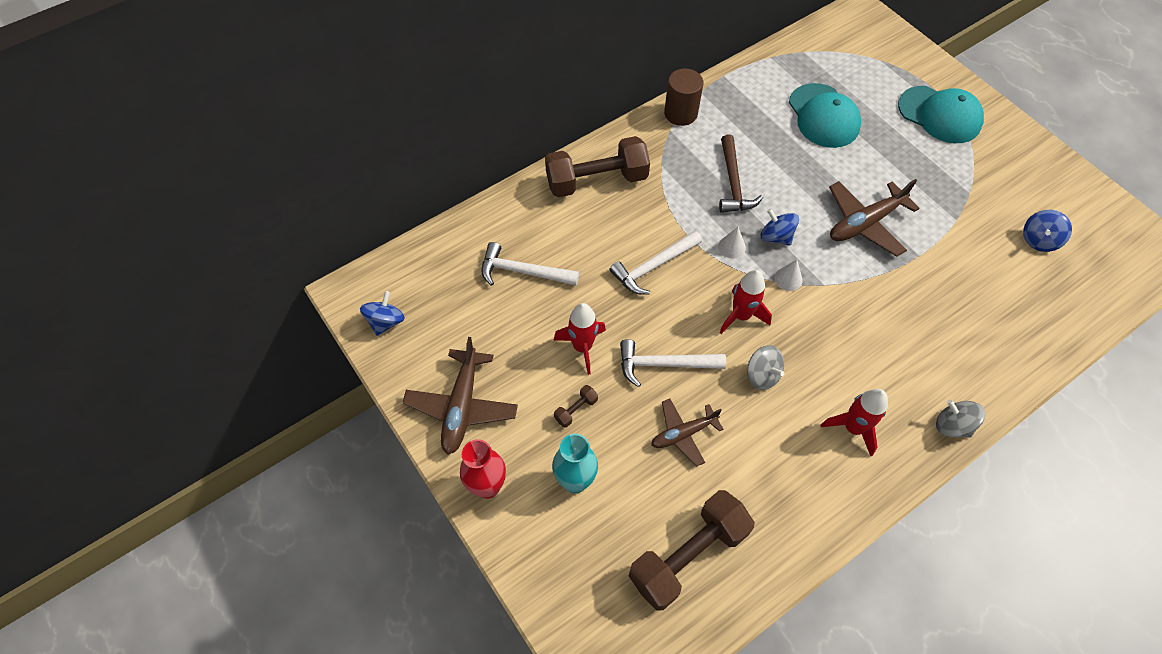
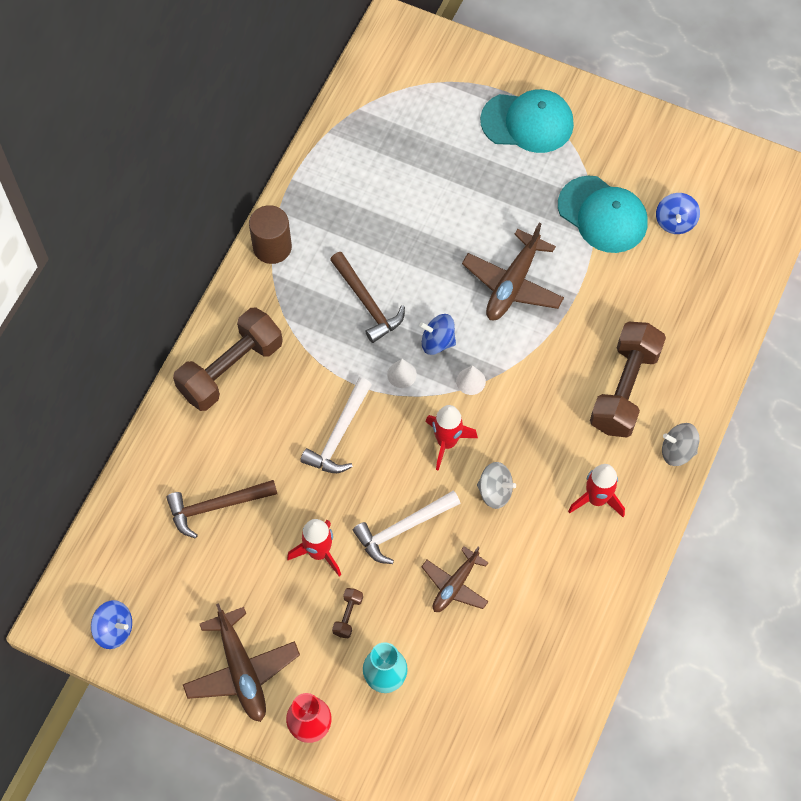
camera: 30 degrees left, 5 degrees up
(386, 321) = (114, 629): blue spinning top -> blue spinning top turned 120 degrees clockwise
(523, 271) = (216, 506): white hammer -> brown hammer
(688, 555) = (516, 690): brown dumbbell -> brown dumbbell (624, 389)
(823, 116) = (416, 179): turquoise cap -> turquoise cap (602, 215)

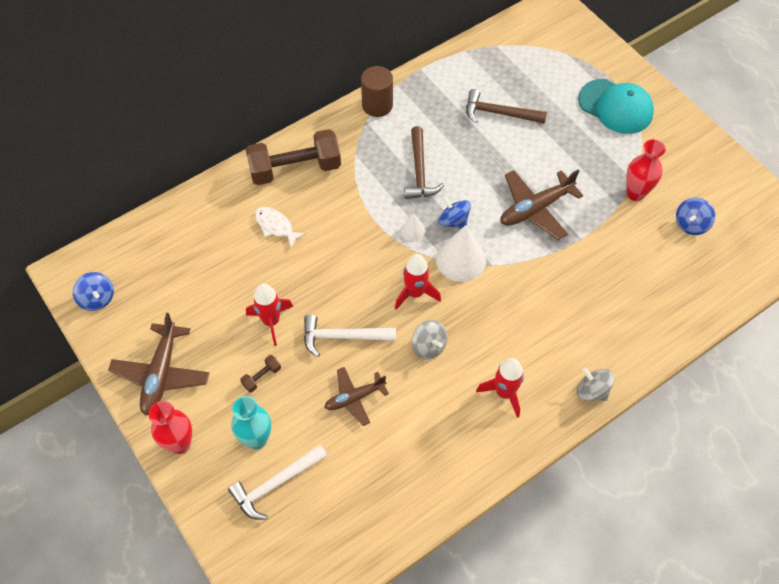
camera: 30 degrees right, 5 degrees down
(216, 506) = (223, 253): brown hammer -> brown hammer (499, 113)
(253, 446) = (276, 226): none -> white fish
(339, 434) = (340, 248): white hammer -> white hammer (275, 484)
(471, 381) = (461, 260): white cone -> white cone, size x1.99
(602, 215) = (635, 193): turquoise cap -> red vase
(624, 389) = (577, 323): brown dumbbell -> none

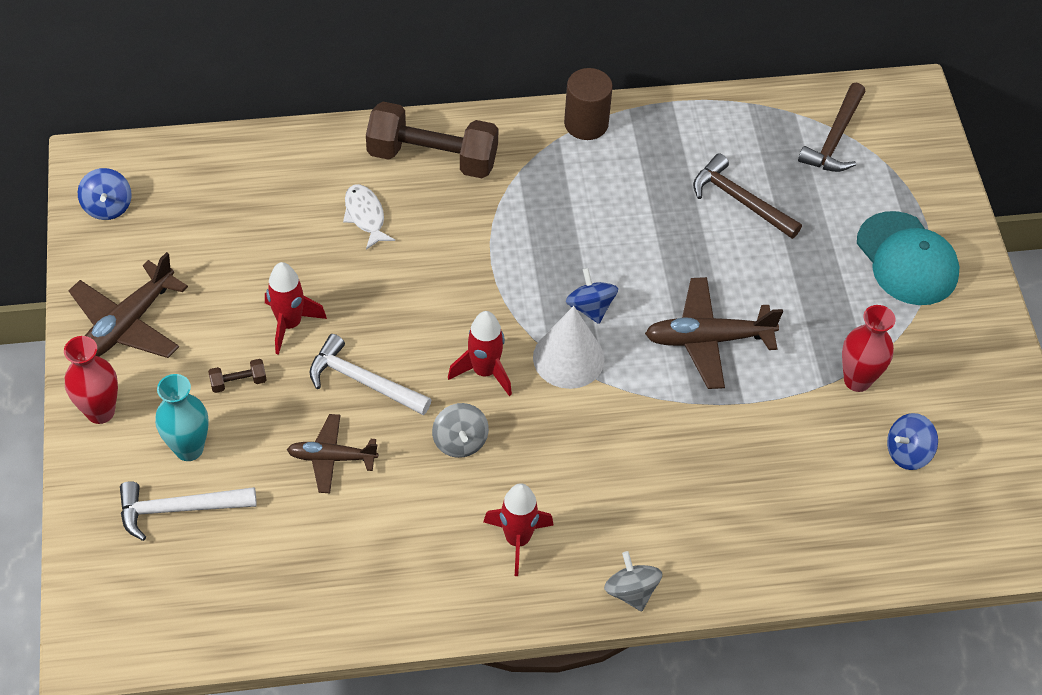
camera: 25 degrees right, 5 degrees down
(413, 230) = (531, 296): white cone -> none
(419, 171) = (587, 228): brown hammer -> brown hammer (834, 138)

